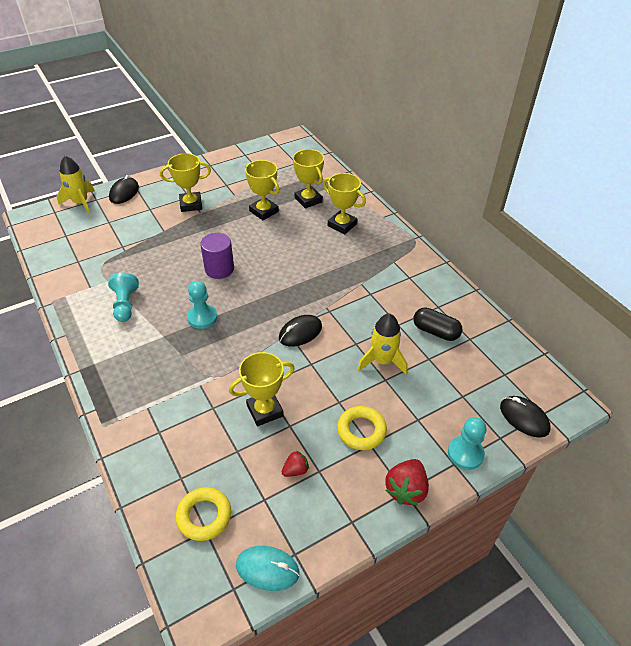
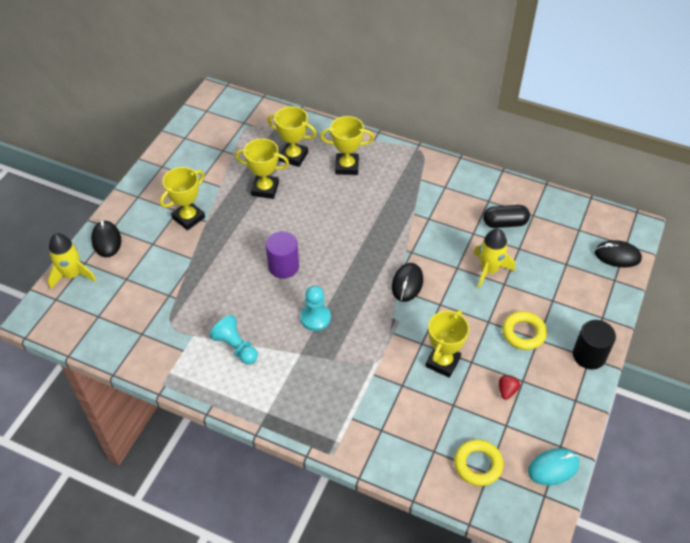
camera: 35 degrees left, 5 degrees up
(406, 489) = (589, 355): red strawberry -> black cylinder
(465, 453) = (603, 305): turquoise pawn -> none

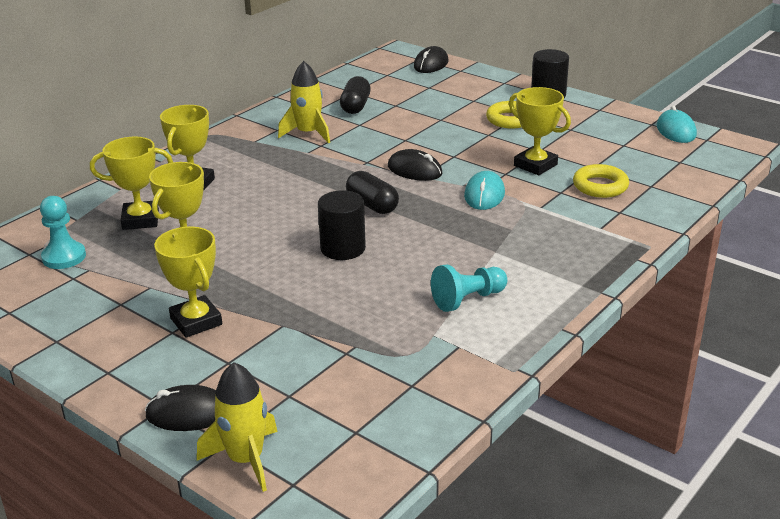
camera: 75 degrees left, 20 degrees down
(283, 266) = (343, 248): purple cylinder -> black cylinder
(293, 156) = (140, 220): yellow trophy -> yellow trophy turned 45 degrees clockwise
(315, 318) = (442, 234): turquoise pawn -> turquoise pawn (64, 257)
(346, 269) = (372, 205): none -> black capsule
(381, 334) = (484, 195): none -> turquoise mouse
(478, 464) = (670, 165): yellow ring -> yellow ring (600, 186)
(489, 270) = (418, 123): yellow rocket -> yellow rocket (308, 133)
(507, 391) = (581, 138): red strawberry -> none

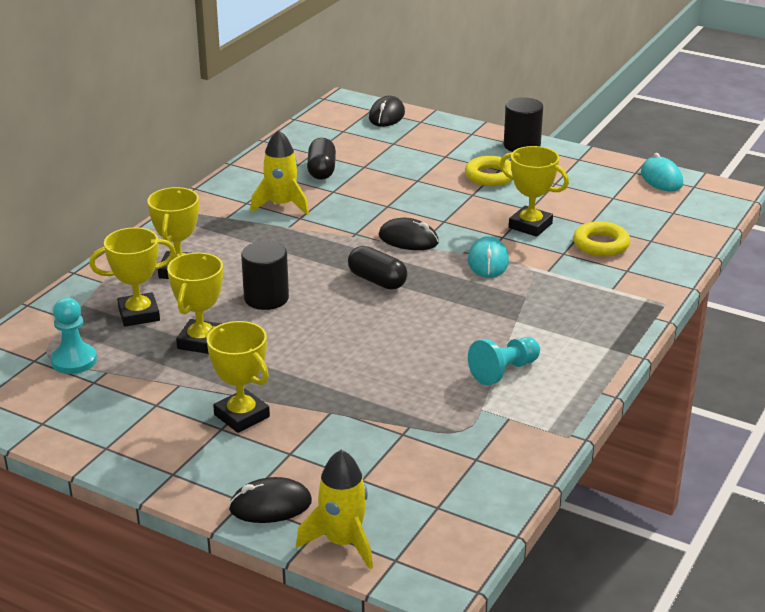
camera: 10 degrees left, 0 degrees up
(343, 248) = (363, 329): black cylinder -> black cylinder (266, 298)

